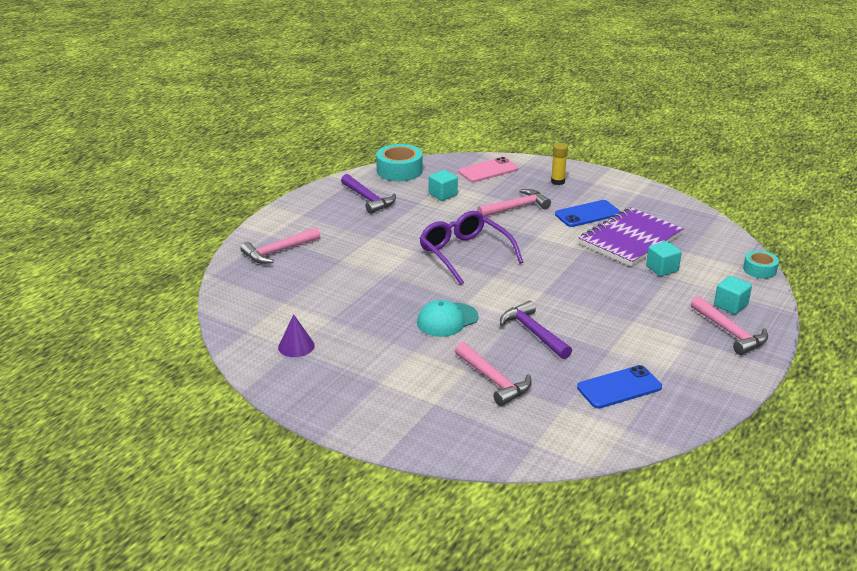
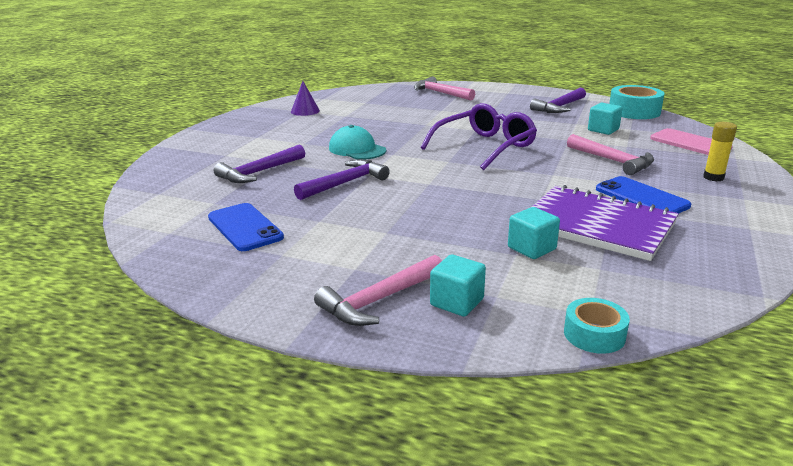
camera: 80 degrees right, 5 degrees down
(494, 380) = (259, 172): pink hammer -> purple hammer

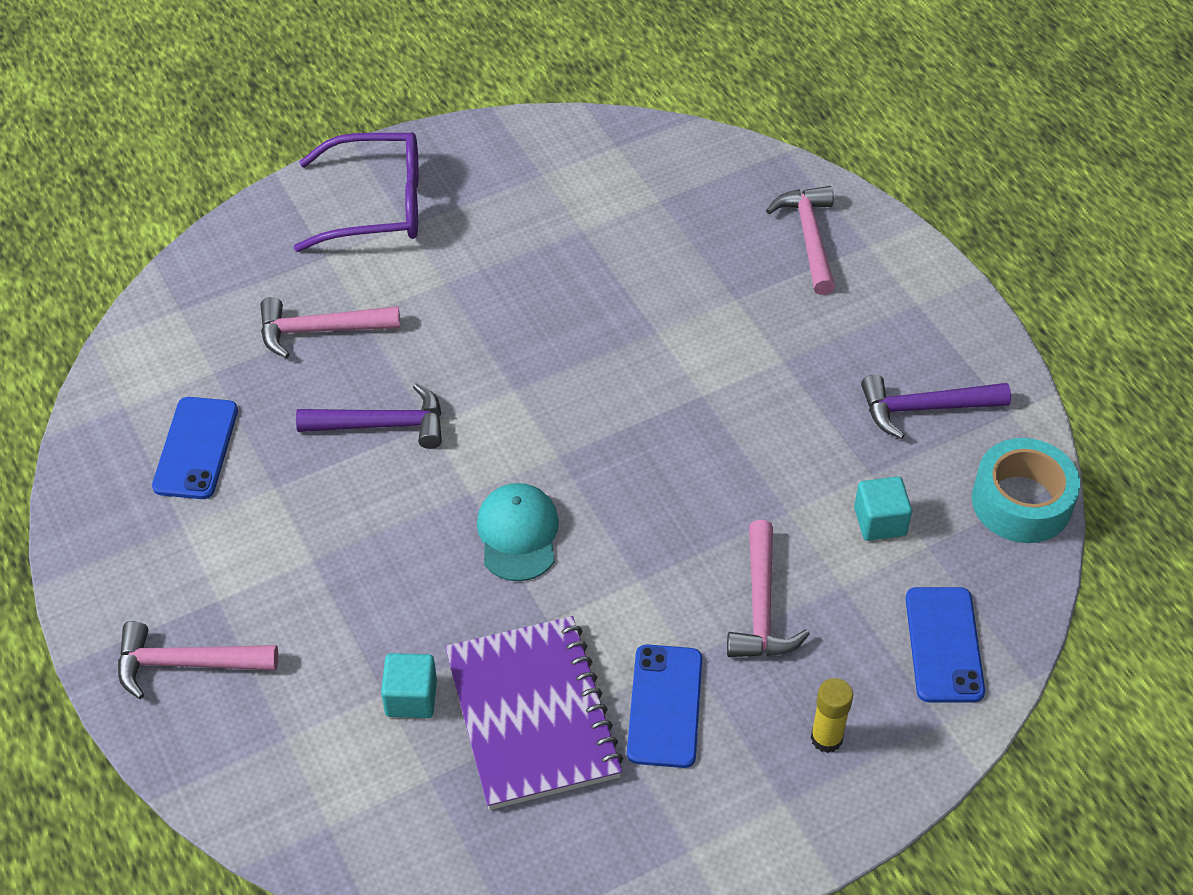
camera: 40 degrees right, 25 degrees up
(259, 172) = (319, 331): purple hammer -> pink hammer
(305, 111) = (546, 178): purple cone -> none
(357, 149) = (486, 346): turquoise cap -> turquoise cap (518, 534)
(457, 302) = (243, 719): turquoise cube -> none
(485, 147) = (651, 452): purple glasses -> purple glasses (377, 205)
(594, 334) = (295, 850): turquoise tape -> none
(690, 143) = (944, 645): pink phone -> blue phone

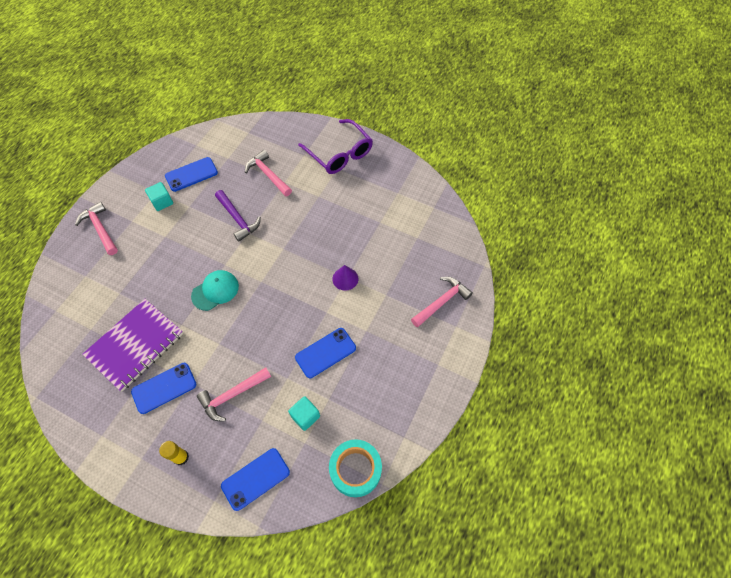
camera: 55 degrees right, 10 degrees up
(411, 698) = (122, 302): turquoise cube -> turquoise cube (162, 202)
(657, 336) = (345, 278): none -> purple cone
(781, 435) = (325, 353): none -> blue phone
(924, 409) = (380, 400): purple hammer -> none

